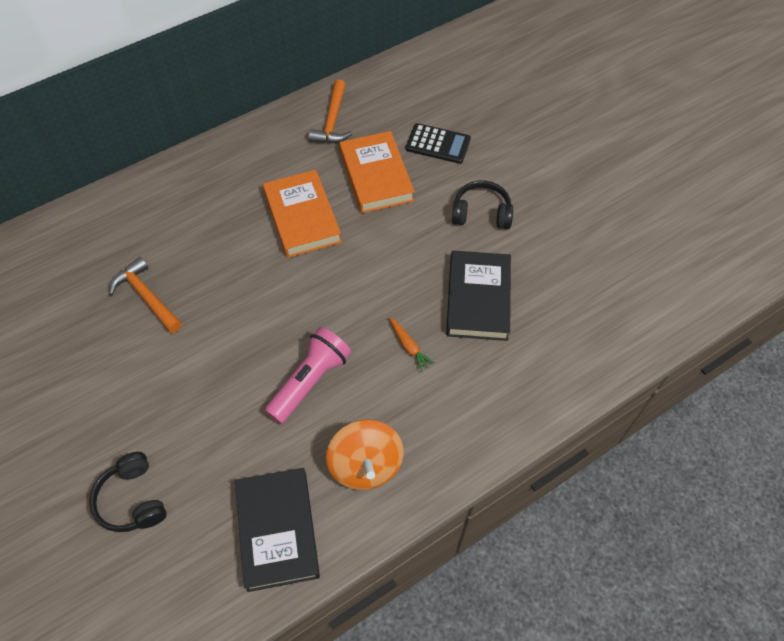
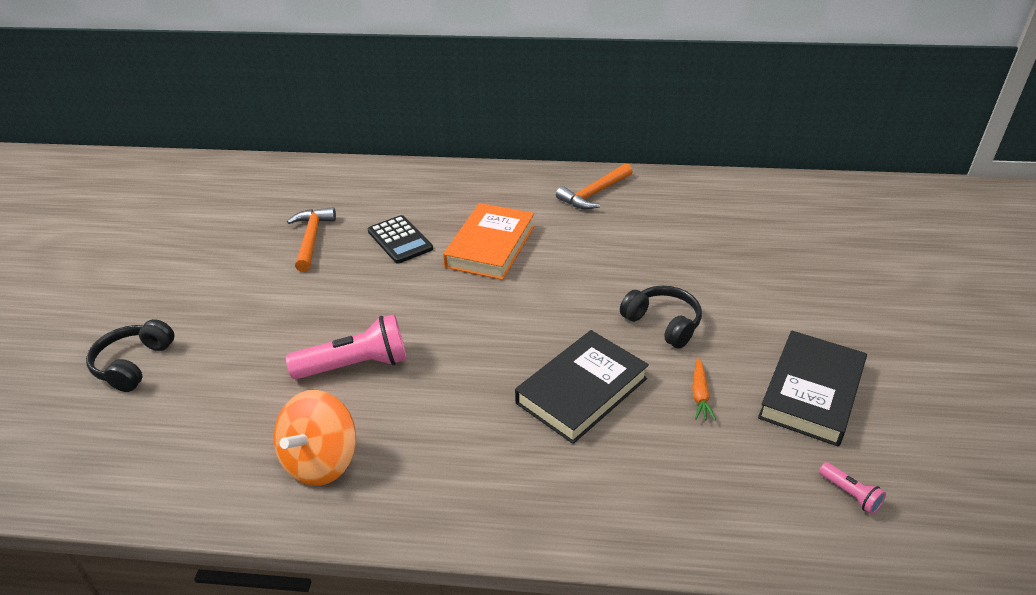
camera: 40 degrees right, 20 degrees down
(277, 530) = (194, 460): black book -> black book (811, 392)
(376, 176) = (589, 248): orange book -> none
(409, 346) = (470, 390): orange carrot -> orange carrot (700, 394)
(438, 144) = (677, 251): black calculator -> black calculator (400, 240)
(673, 270) = (850, 494): none -> pink flashlight

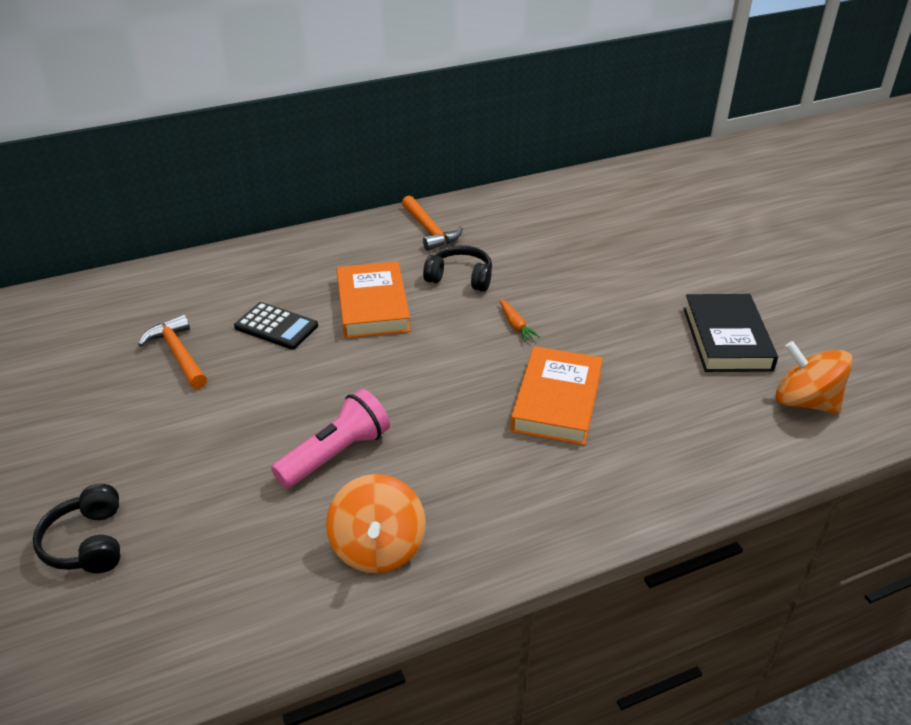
camera: 30 degrees left, 0 degrees up
(582, 391) = (557, 401): black book -> orange book
(594, 194) = (429, 230): orange hammer -> orange hammer turned 45 degrees counterclockwise
(663, 323) = (577, 324): black headphones -> black headphones (460, 278)
(700, 394) = (650, 369): orange carrot -> orange carrot (515, 325)
(850, 494) = (805, 402): pink flashlight -> orange spinning top

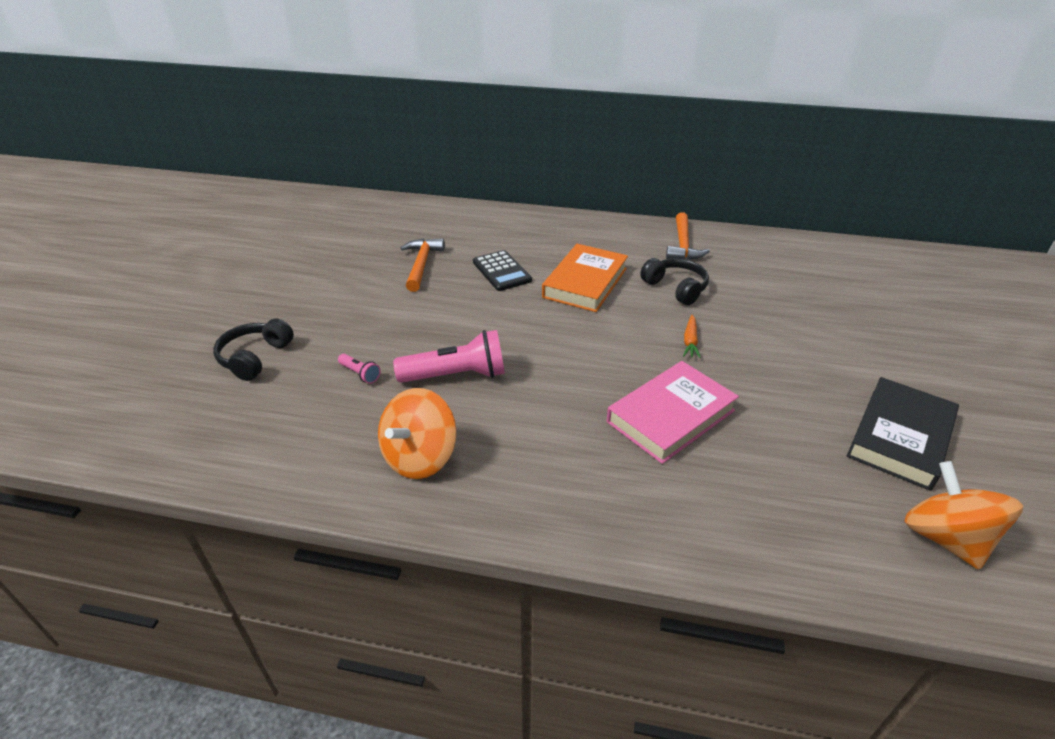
camera: 35 degrees right, 0 degrees up
(233, 501) = (360, 374): none -> pink flashlight
(557, 401) = (671, 416): orange book -> pink book

